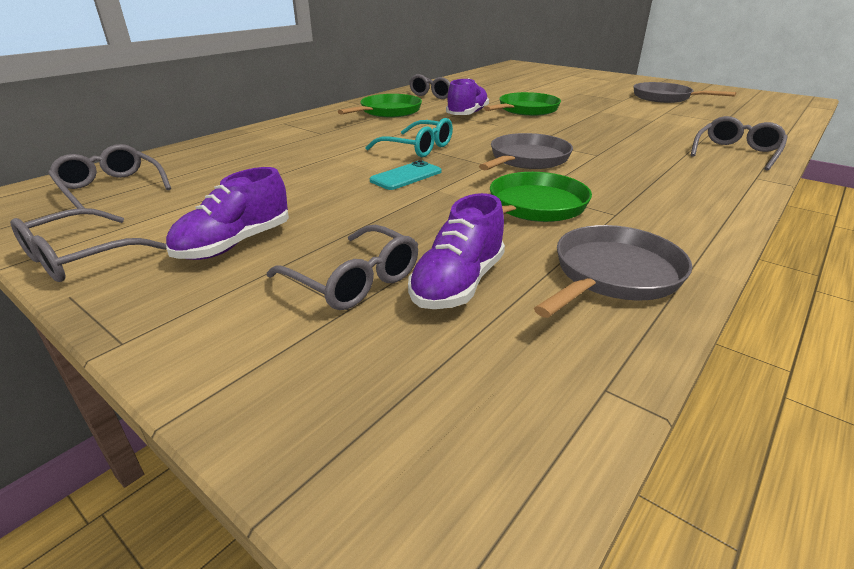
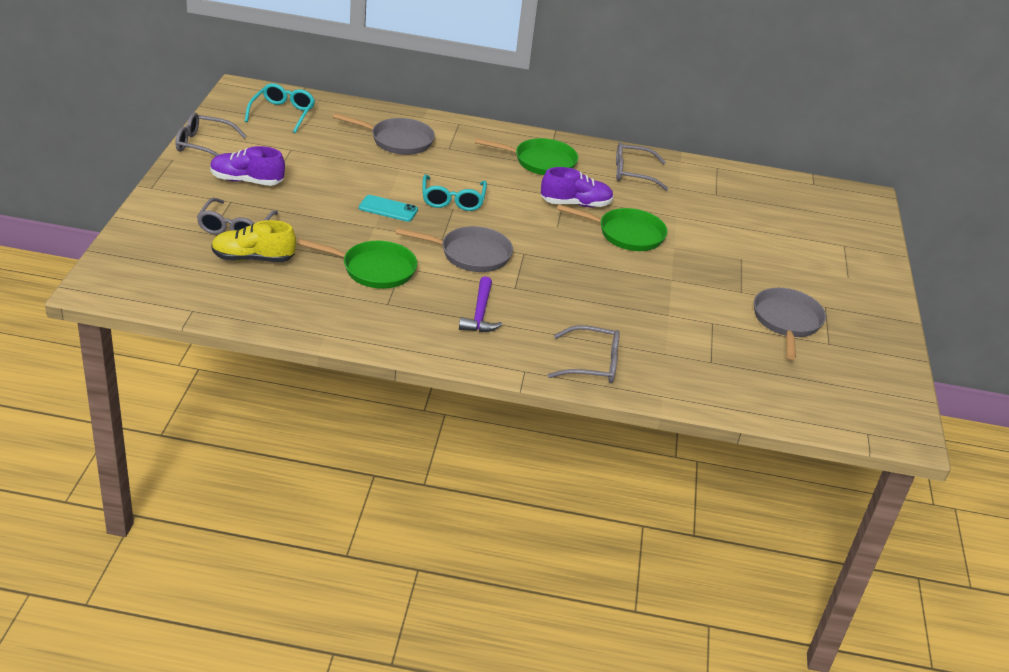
camera: 55 degrees right, 5 degrees up
(111, 188) = (282, 113): grey glasses -> turquoise glasses
(458, 284) = (253, 258): purple shoe -> yellow shoe
(613, 275) = (296, 307): grey pan -> grey pan (397, 140)
(645, 176) = (480, 314): none -> purple hammer

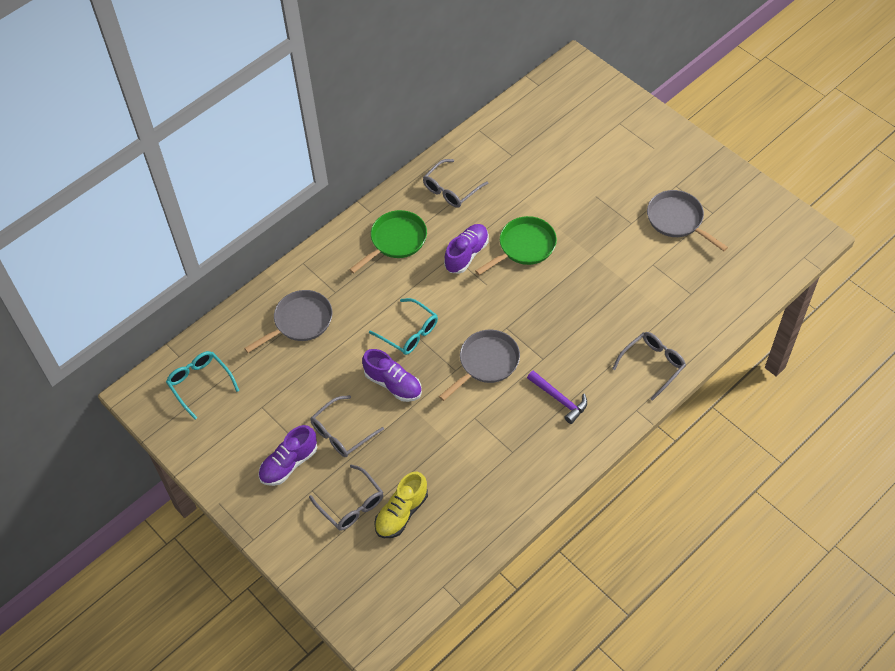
camera: 45 degrees left, 20 degrees up
(203, 145) = (211, 469): grey glasses -> grey glasses (341, 433)
(374, 269) = (465, 438): green pan -> none
(388, 209) = (393, 384): turquoise phone -> purple shoe

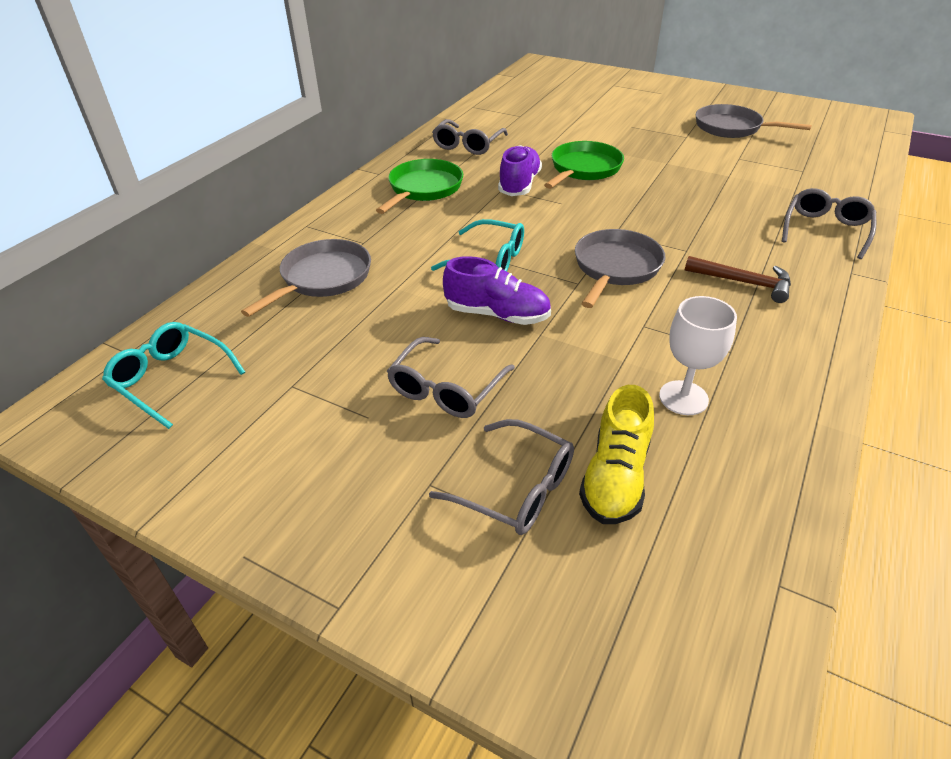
camera: 20 degrees left, 15 degrees down
(289, 463) = (369, 453): purple shoe -> none
(464, 476) = (683, 398): none -> white goblet
(559, 399) = (744, 283): purple hammer -> brown hammer

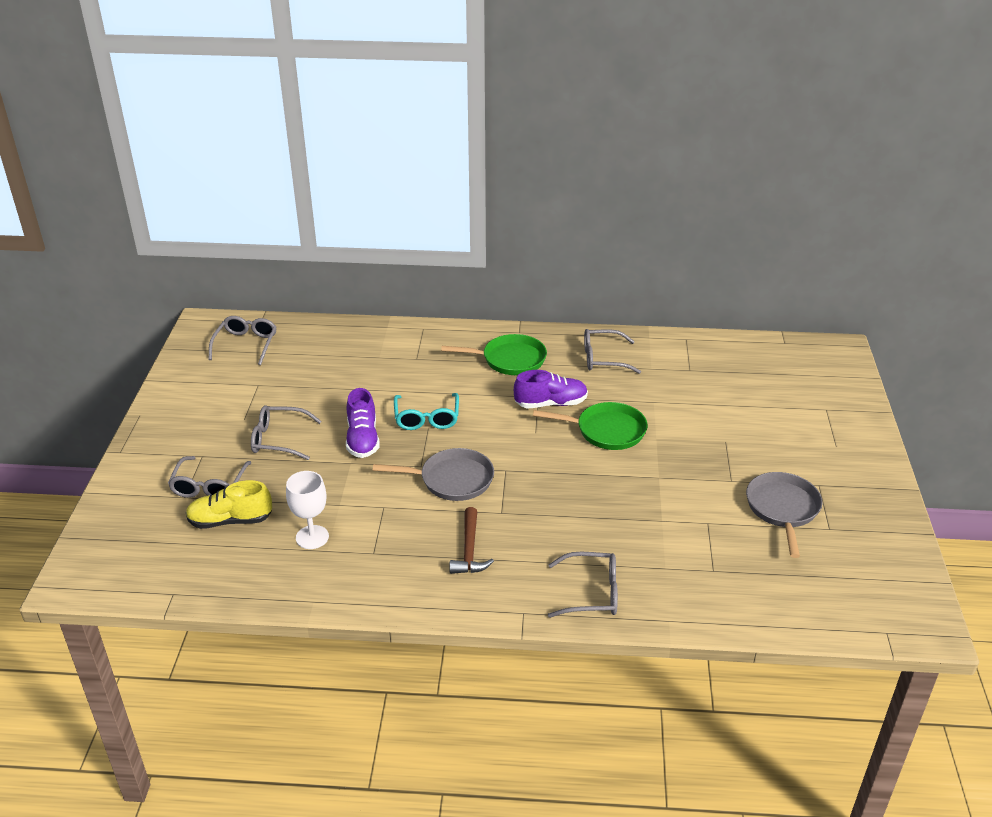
camera: 65 degrees right, 5 degrees down
(171, 379) = (246, 344): turquoise glasses -> grey glasses
(322, 279) = (364, 358): grey pan -> none

